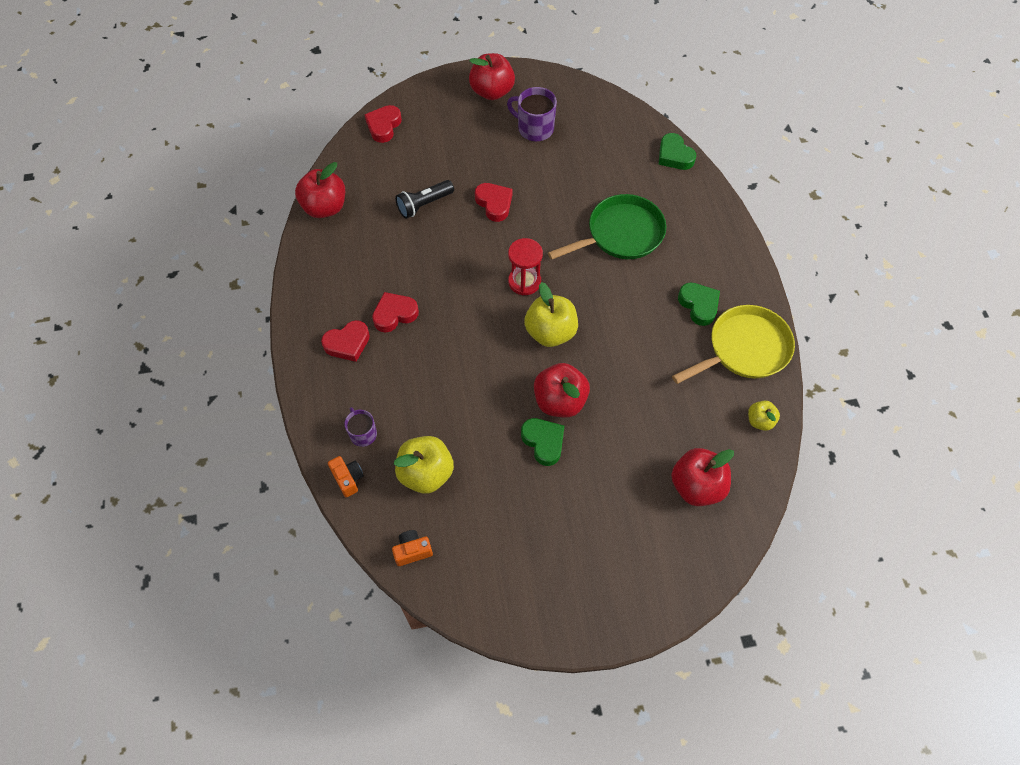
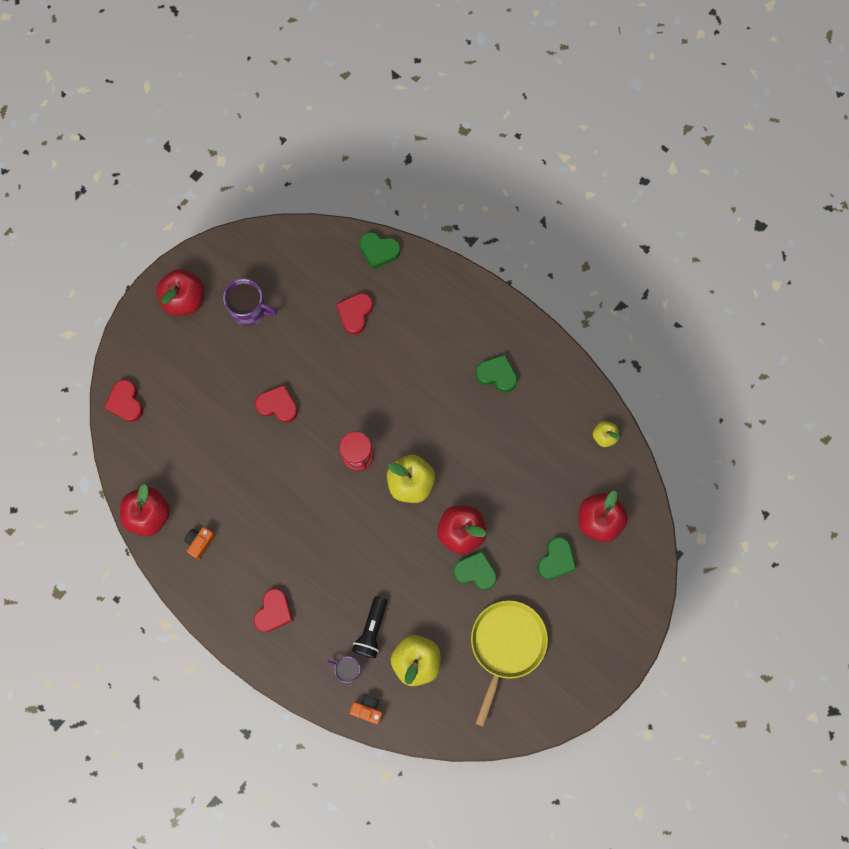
camera: 40 degrees left, 15 degrees up
(394, 314) = (286, 560): red heart -> red heart (355, 314)
(412, 551) = (454, 720): orange camera -> orange camera (200, 542)
(424, 204) = (224, 449): black flashlight -> black flashlight (371, 630)
(534, 128) = (249, 309): purple mug -> purple mug turned 150 degrees counterclockwise
(621, 234) = (395, 357): green pan -> none
(626, 489) = (556, 560): none -> green heart
(744, 349) = (554, 386): yellow pan -> yellow pan (506, 645)

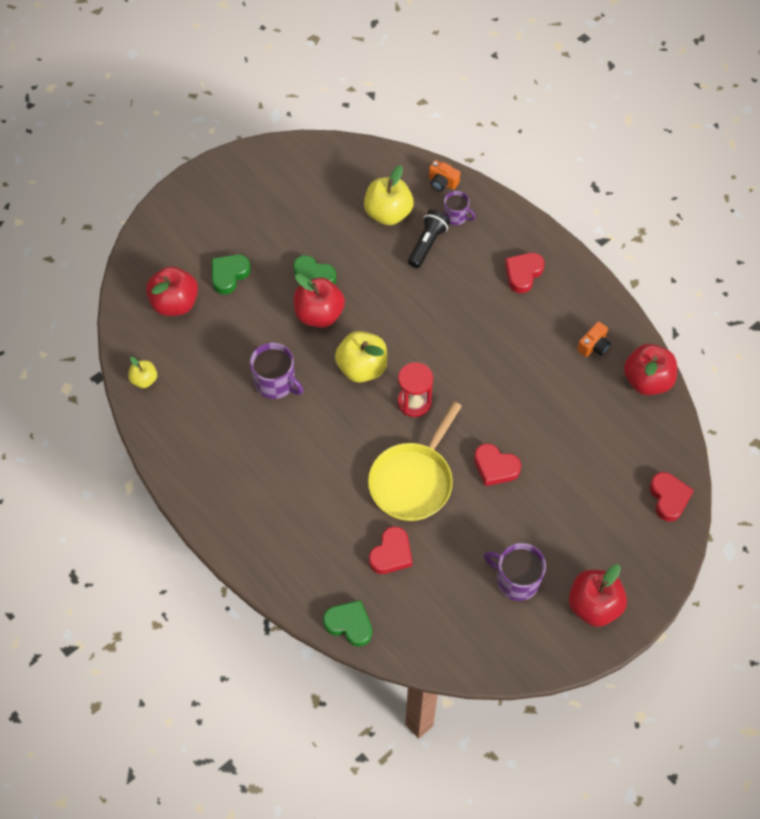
camera: 170 degrees left, 15 degrees down
(485, 453) = (276, 383): none -> purple mug
(497, 375) = (243, 460): green heart -> none
(506, 645) = (298, 212): yellow pan -> yellow pan (413, 481)

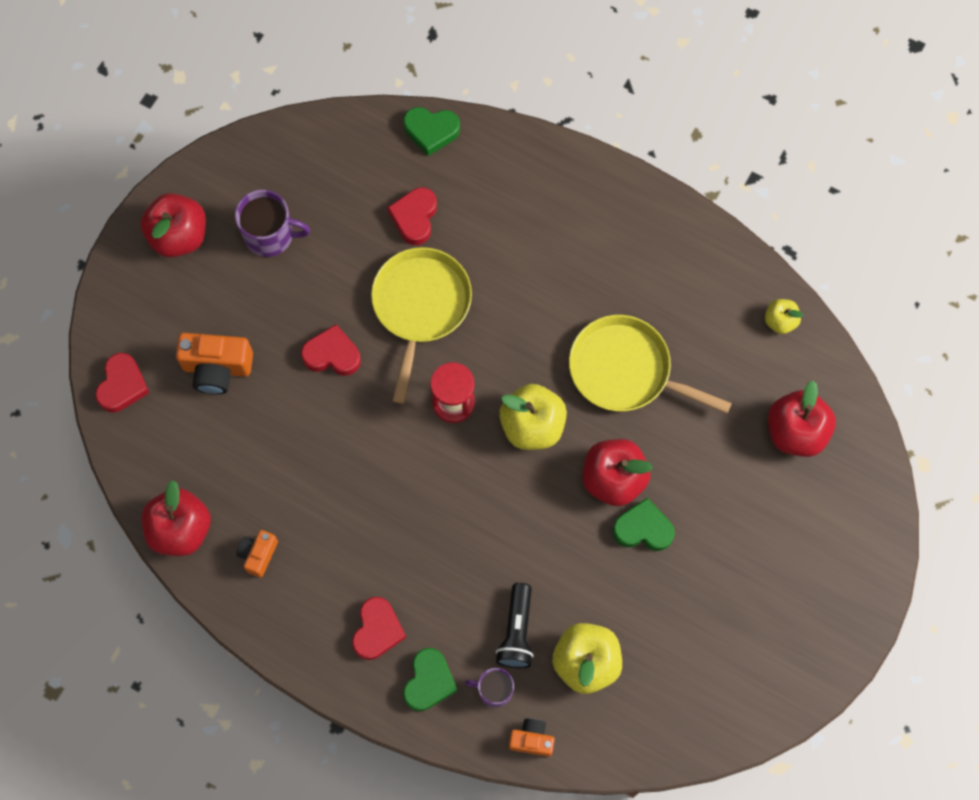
camera: 160 degrees right, 10 degrees up
(229, 275) = (749, 494): green heart -> green heart (429, 681)
(276, 383) = (625, 370): purple mug -> yellow pan
(589, 486) = (217, 368): none -> orange camera
(668, 498) = (122, 385): red heart -> red heart turned 135 degrees counterclockwise

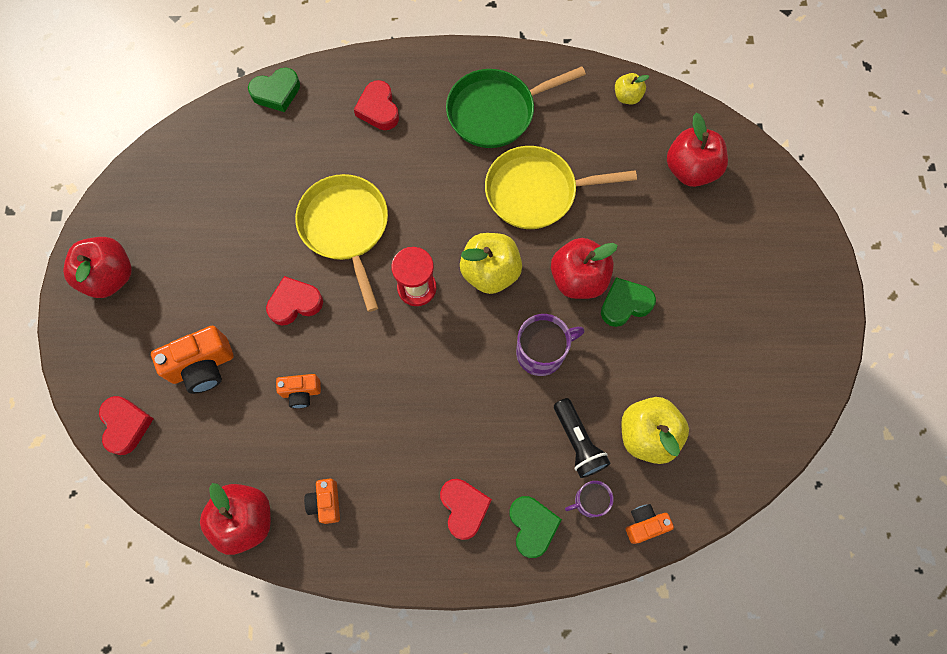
camera: 30 degrees left, 0 degrees up
(270, 235) = (189, 236): purple mug -> purple mug (541, 352)
(292, 442) = (301, 392): none -> orange camera
(414, 218) = (301, 163): red heart -> red heart (378, 109)
(636, 266) = (496, 112): none -> green pan

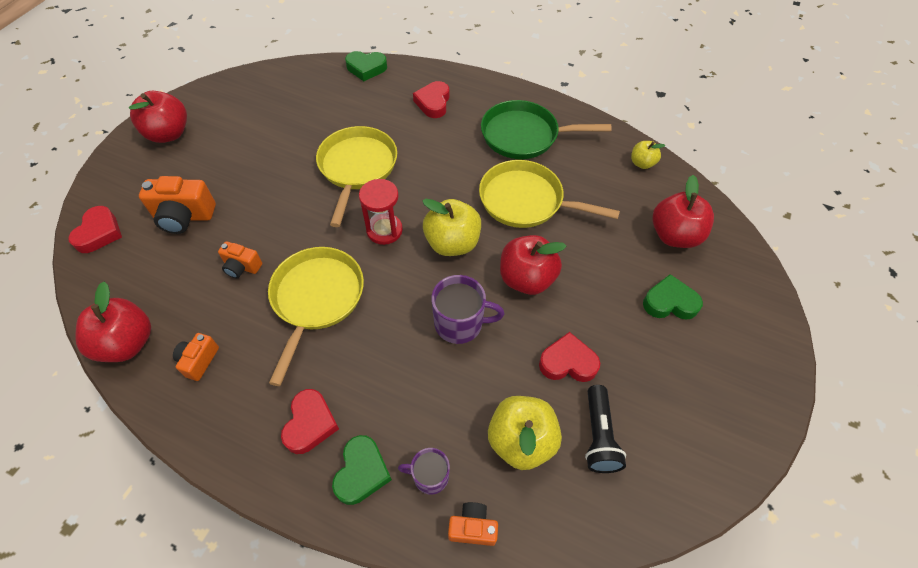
camera: 25 degrees right, 15 degrees down
(295, 303) = (283, 202): red heart -> red heart (568, 362)
(395, 391) = (316, 299): none -> yellow pan
(578, 442) = (449, 415): black flashlight -> black flashlight (598, 436)
(625, 304) = (558, 316): green heart -> green heart (669, 302)

